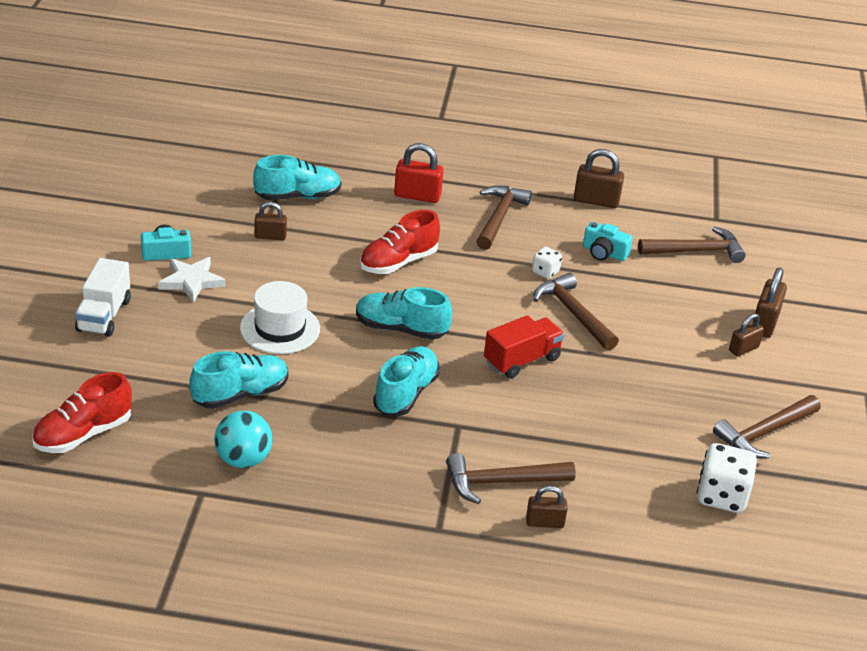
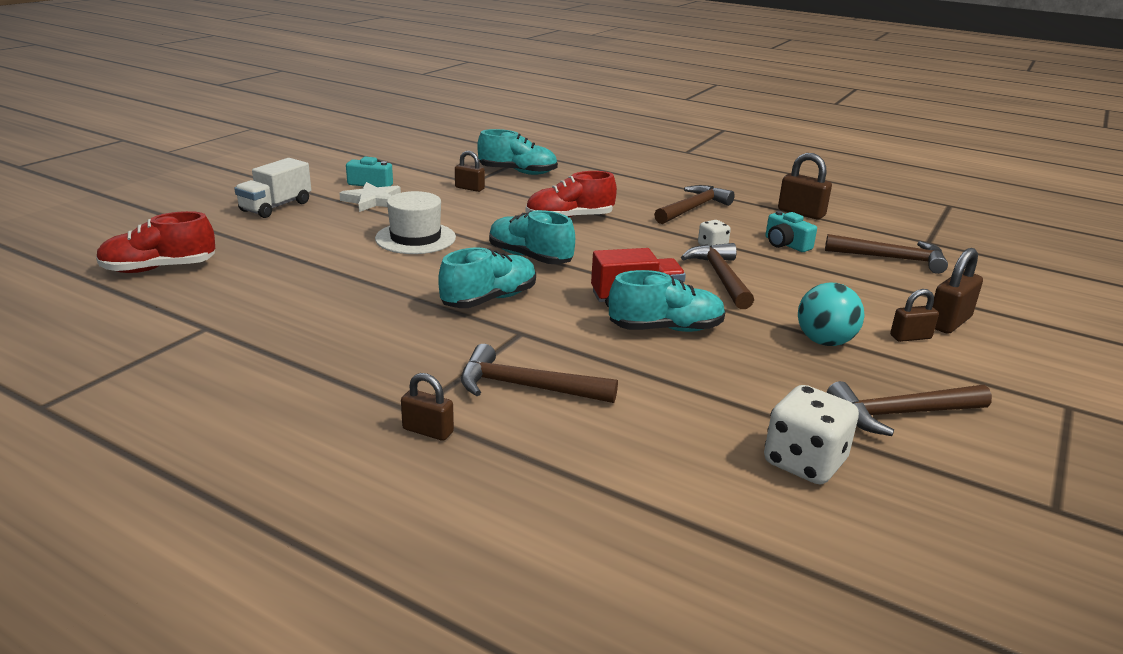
camera: 25 degrees right, 10 degrees down
(240, 394) = (329, 270): turquoise shoe -> turquoise shoe (665, 329)
(243, 460) = (275, 313): turquoise ball -> turquoise ball (824, 342)
(417, 196) = (625, 186): red padlock -> none
(544, 522) = (546, 434): brown padlock -> brown padlock (428, 431)

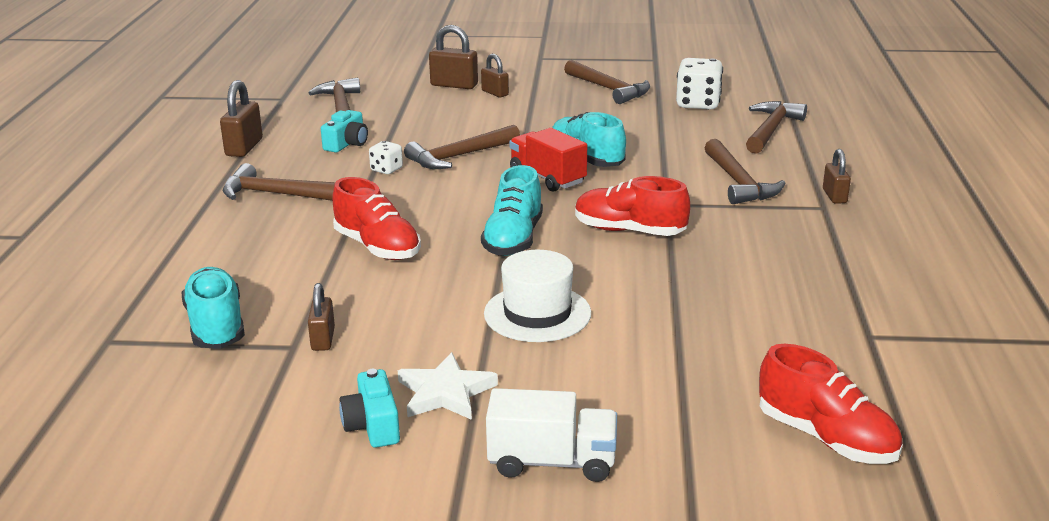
camera: 115 degrees left, 0 degrees up
(489, 299) = (629, 231): turquoise shoe -> red shoe
(662, 482) = (771, 130): none -> brown hammer
(824, 342) = (537, 113): turquoise ball -> none

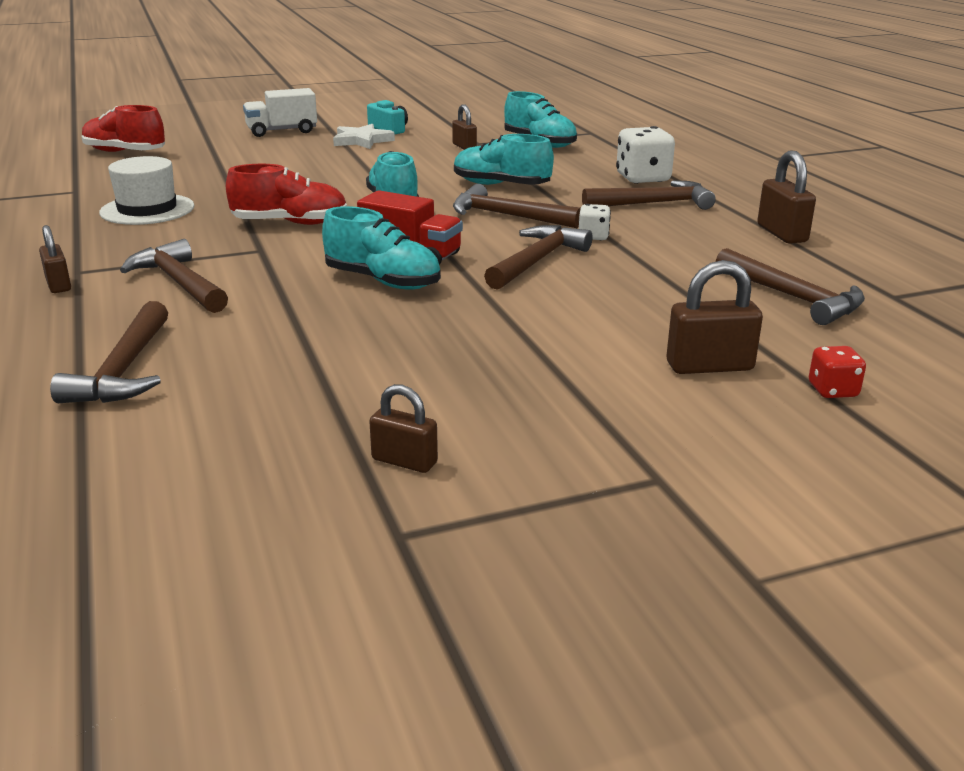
camera: 155 degrees right, 0 degrees up
(347, 144) = (685, 254): turquoise camera -> none
(377, 247) = (501, 185): red shoe -> turquoise shoe
(415, 69) = (832, 390): none -> red dice
(495, 93) = (622, 362): brown padlock -> brown padlock (404, 461)
(537, 313) = (334, 171): white hat -> white hat (147, 209)
(608, 89) = (440, 410): brown hammer -> brown hammer (507, 216)
(698, 104) = (257, 404): white dice -> white dice (643, 178)

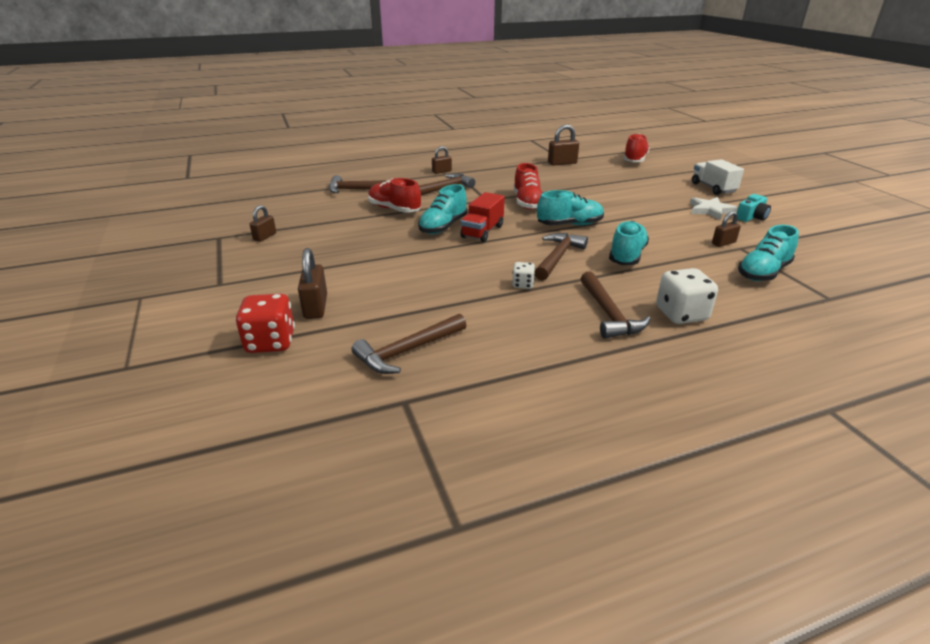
camera: 90 degrees right, 5 degrees up
(147, 209) = (540, 174): white hat -> none
(278, 324) = (394, 209): none -> red shoe
(537, 261) = (474, 265): brown hammer -> none
(782, 234) = (547, 368): brown padlock -> brown padlock (562, 163)
(832, 390) = (270, 342): red dice -> red dice, size x1.84

